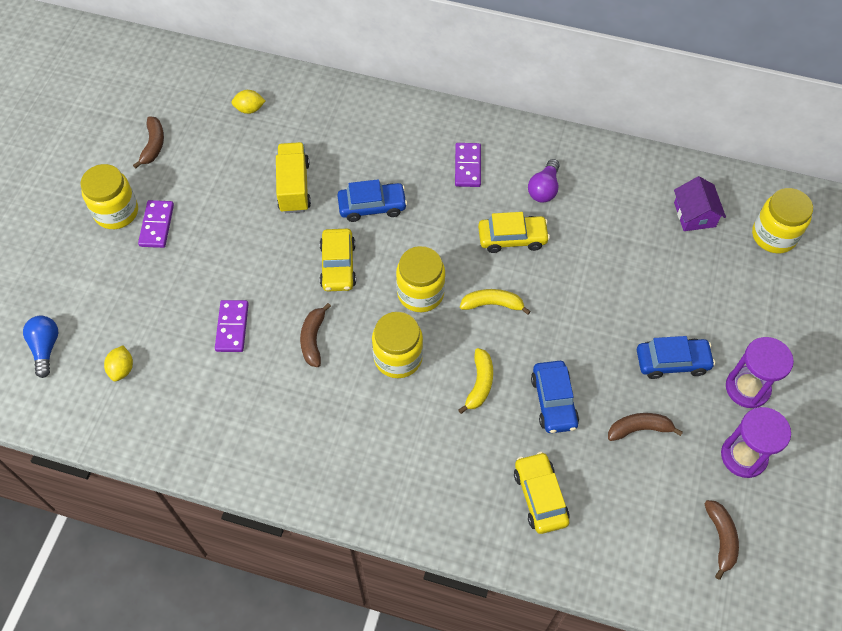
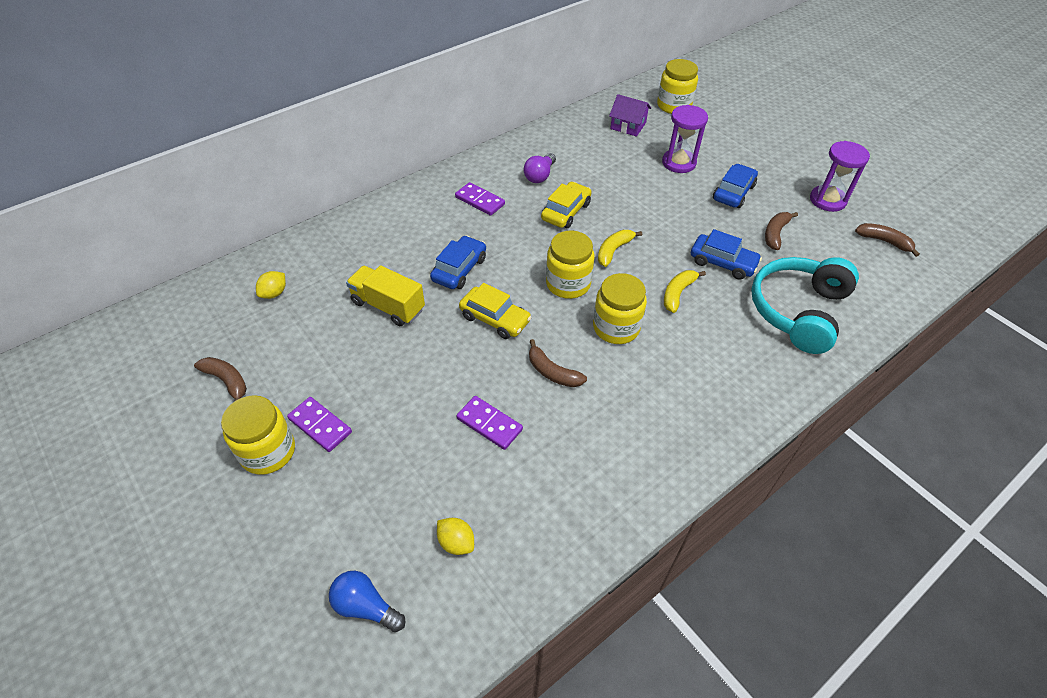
camera: 55 degrees left, 10 degrees down
(479, 384) = (678, 293): yellow banana -> yellow banana turned 105 degrees counterclockwise
(540, 496) = (798, 311): yellow car -> turquoise headphones
(544, 189) = (540, 176): purple light bulb -> purple light bulb turned 60 degrees clockwise
(747, 388) = (777, 173): purple hourglass -> purple hourglass (679, 163)

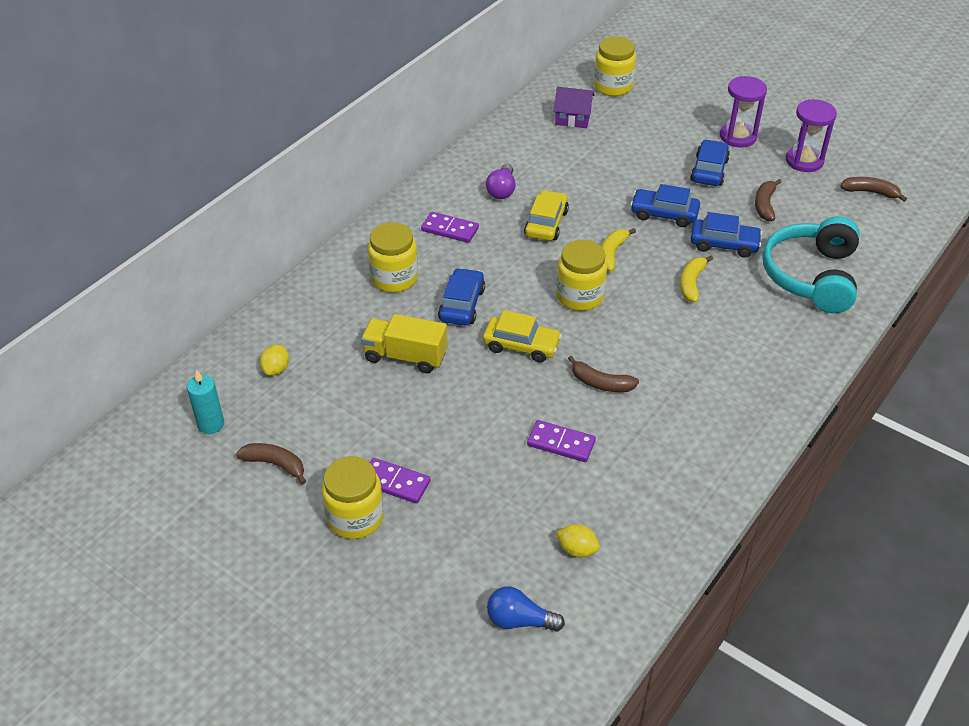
camera: 15 degrees left, 5 degrees down
(195, 331) = (211, 424): none -> turquoise candle
(616, 327) = (644, 328): yellow jar -> yellow jar (394, 278)
(676, 224) = (664, 214): none -> blue car
(679, 163) = (642, 149): purple hourglass -> purple hourglass (738, 137)

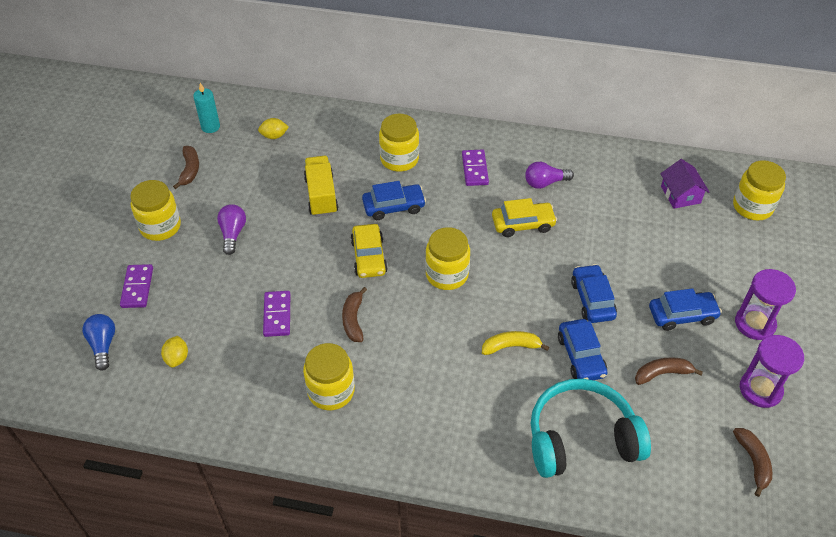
camera: 65 degrees right, 5 degrees up
(395, 483) = (199, 235): purple domino -> purple domino (137, 287)
(414, 450) = (233, 234): none -> purple light bulb
(612, 254) = (513, 279): yellow banana -> none
(685, 428) = (331, 391): none -> yellow jar

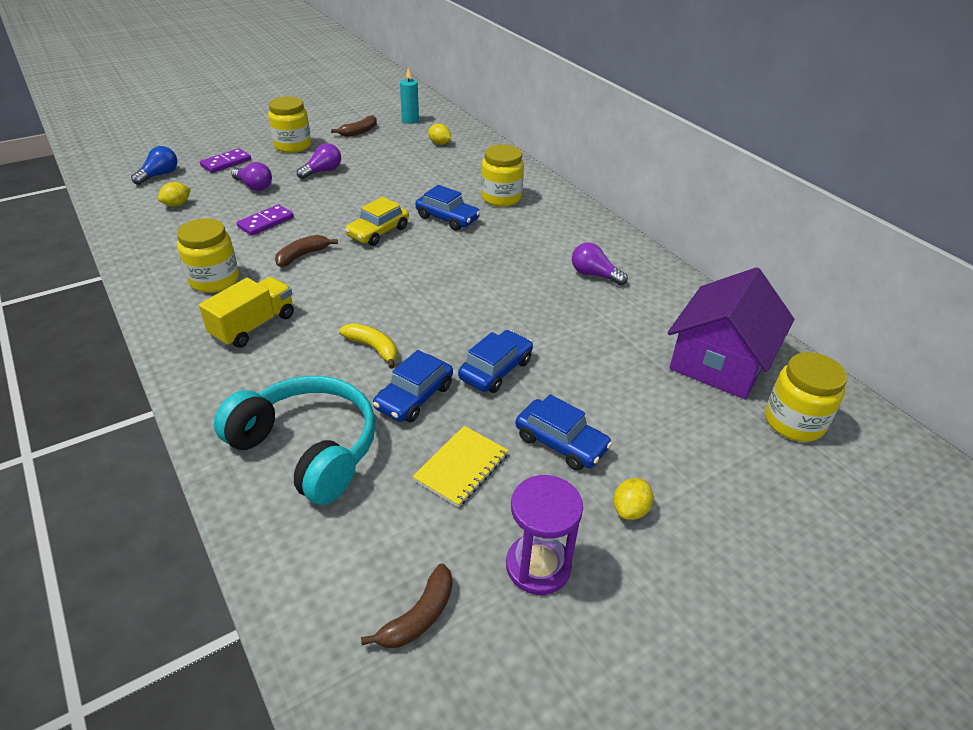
camera: 45 degrees right, 10 degrees down
(205, 291) = (254, 186): none -> purple light bulb
(321, 195) = (411, 185): yellow truck -> yellow truck (253, 326)
(447, 274) = (411, 275): yellow jar -> none
(474, 169) = (548, 234): purple domino -> none
(523, 224) = (527, 286): yellow car -> none
(662, 373) = (461, 467): brown banana -> yellow notebook
(680, 194) = (720, 361): purple house -> purple house, size x1.91
(755, 323) = (630, 510): purple hourglass -> yellow lemon

